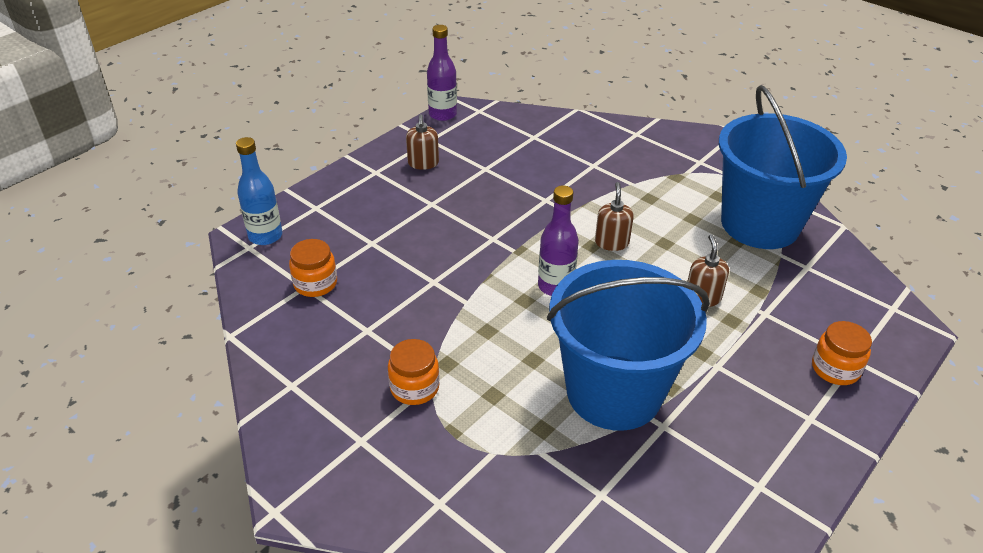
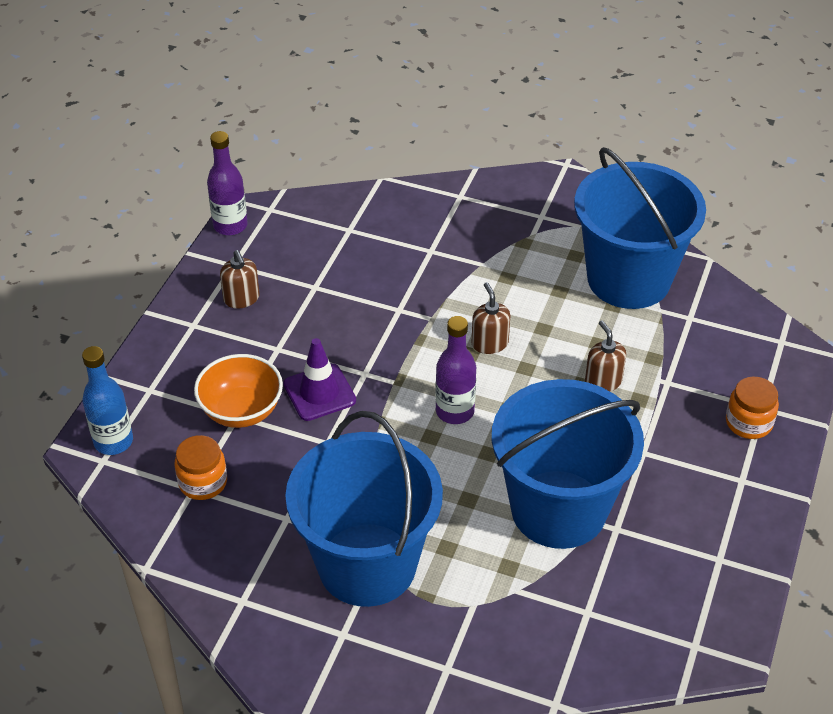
camera: 20 degrees left, 5 degrees up
(377, 240) = (241, 411): none -> orange bowl
(414, 388) = (367, 564): orange jar -> blue bucket
(448, 243) = (319, 392): none -> purple traffic cone

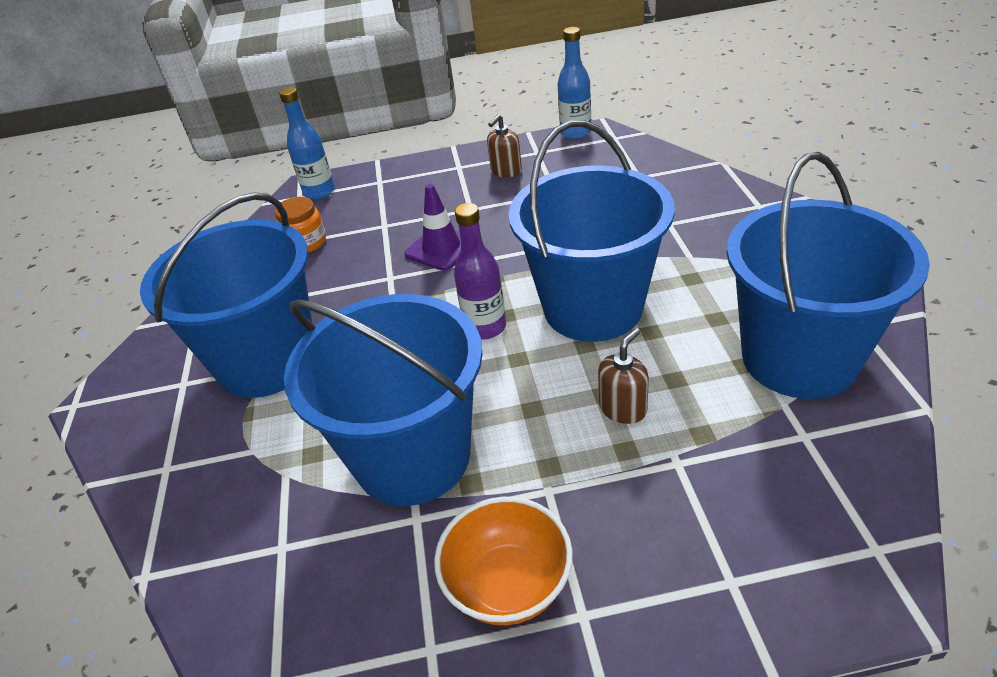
camera: 65 degrees right, 5 degrees down
(230, 225) = (575, 132): purple bottle -> blue bottle
(241, 411) = (391, 224): orange bowl -> orange bowl (508, 584)
(489, 343) = (593, 308): brown soap dispenser -> blue bucket
(748, 423) = (689, 577): orange jar -> none

